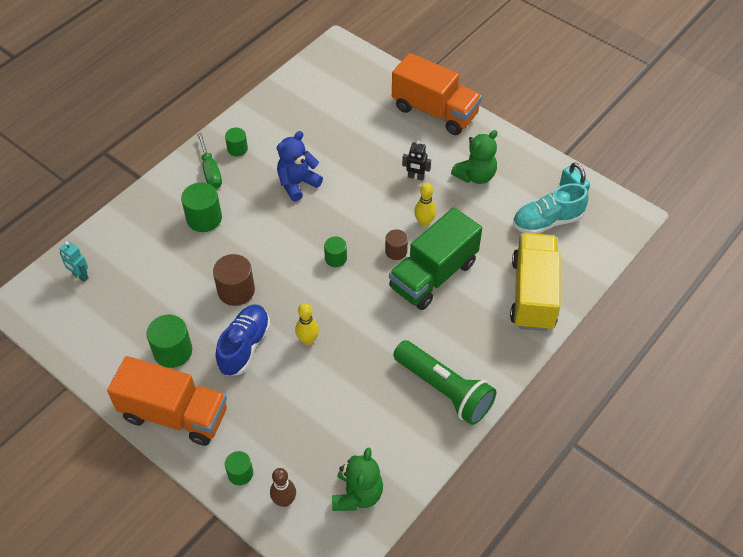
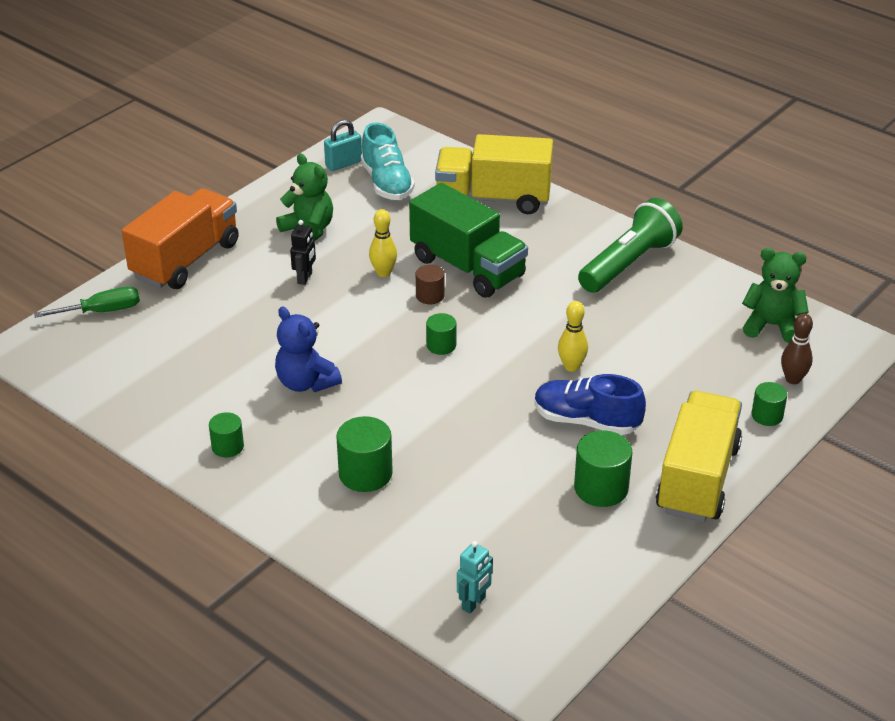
camera: 90 degrees left, 15 degrees down
(174, 414) = (697, 478): orange truck -> yellow truck
(210, 171) = (271, 473): green screwdriver -> green screwdriver (102, 311)
(236, 290) = (496, 433): brown cylinder -> none

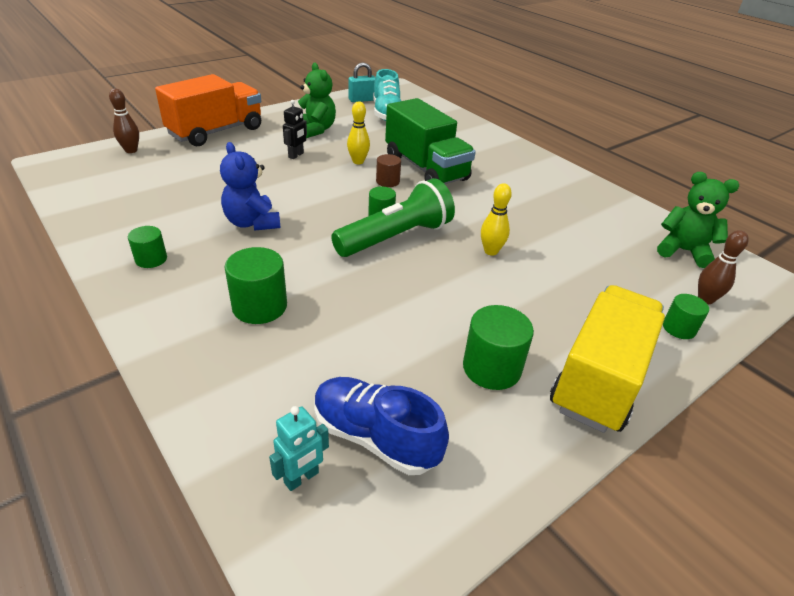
camera: 10 degrees right, 0 degrees up
(102, 311) = (131, 150): green screwdriver -> brown bowling pin
(493, 198) = (461, 133): yellow truck -> none
(586, 421) = (492, 299): blue shoe -> blue shoe (375, 437)
(629, 263) = (559, 187): green flashlight -> green flashlight (396, 237)

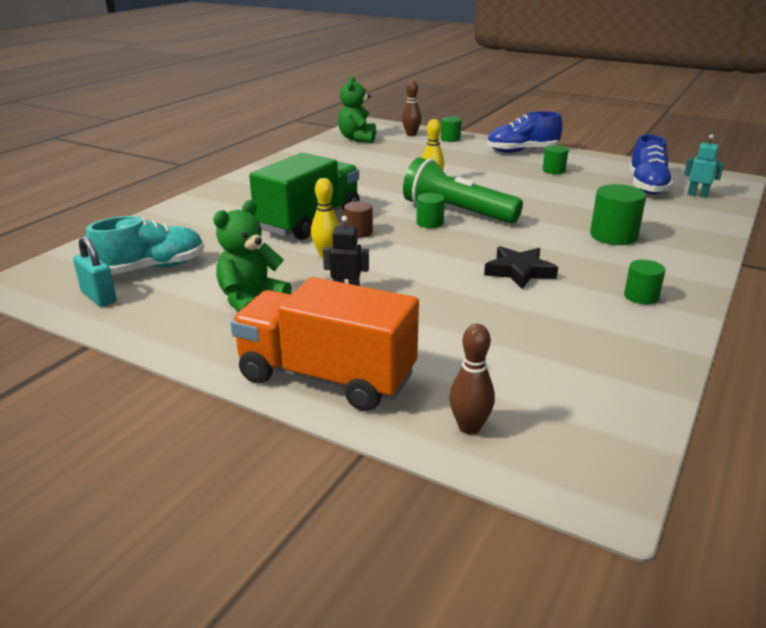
camera: 110 degrees left, 10 degrees down
(252, 223) = (519, 271): blue teddy bear -> black star
(491, 368) = (554, 170): green cylinder -> green cylinder, size x0.61
(599, 379) = (522, 151): yellow truck -> blue shoe

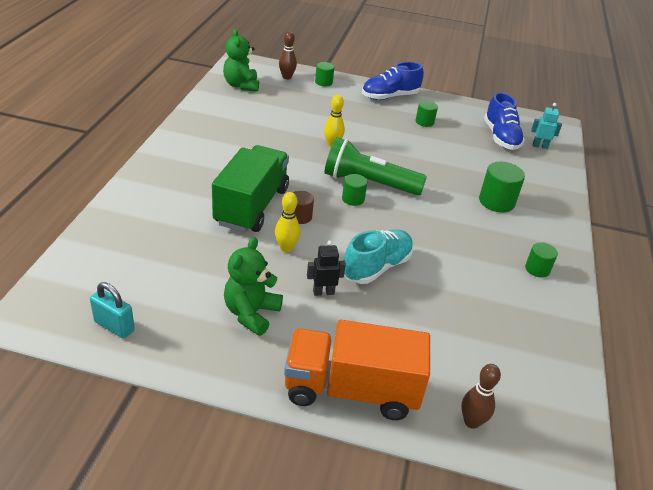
camera: 20 degrees left, 10 degrees up
(151, 268) = (142, 283): turquoise shoe -> turquoise shoe (376, 267)
(519, 271) = (444, 251): black star -> none

